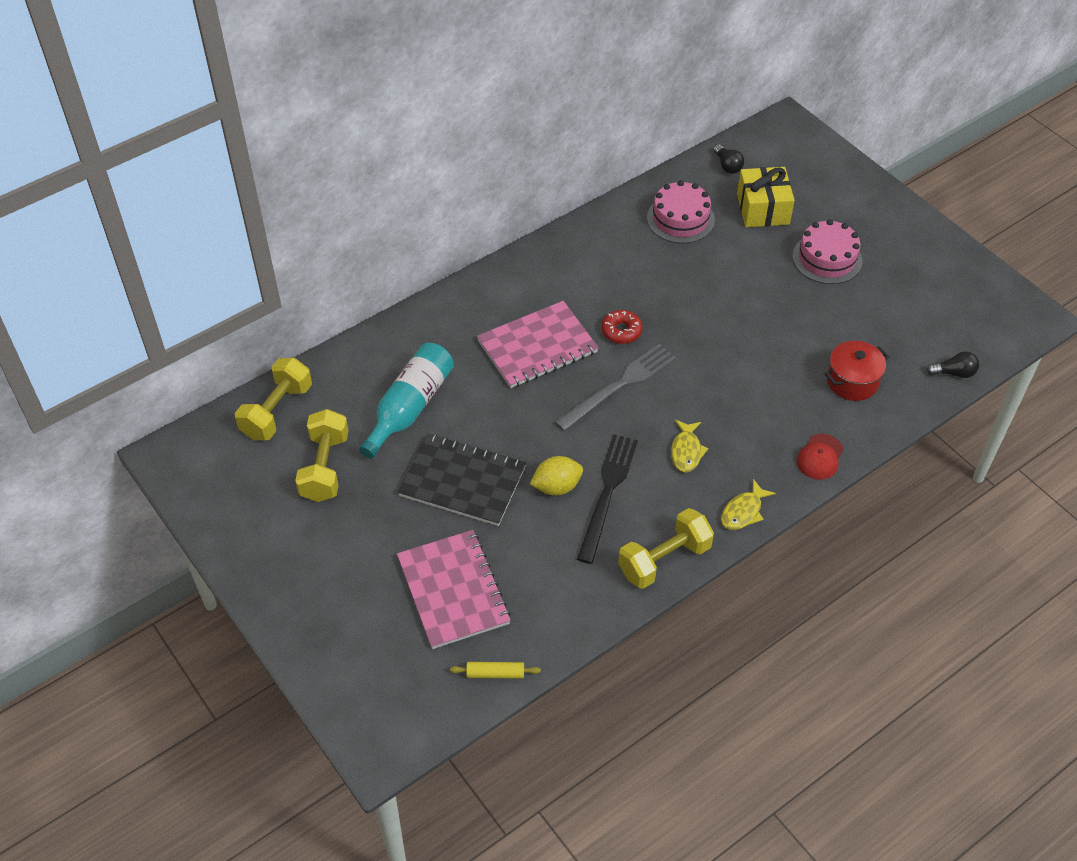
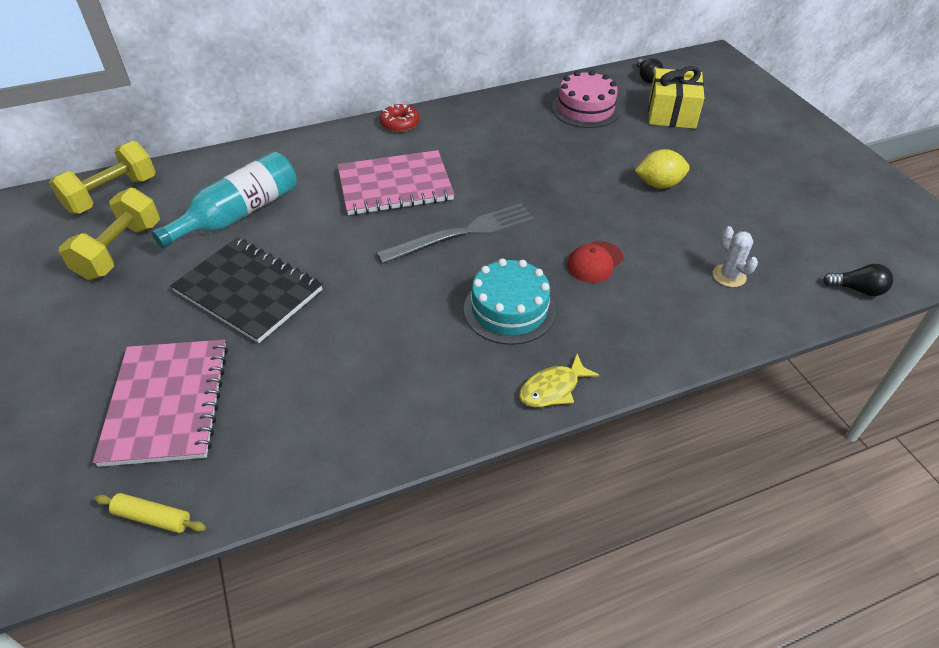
camera: 15 degrees right, 5 degrees down
(556, 487) = (346, 316): yellow lemon -> yellow lemon (658, 184)
(607, 493) = (399, 334): black fork -> none
(621, 331) = (487, 187): red donut -> red donut (400, 123)
(664, 560) = (432, 424): yellow dumbbell -> none
(686, 451) = (509, 309): yellow fish -> turquoise cake
(820, 457) = (668, 347): red cap -> red cap (595, 262)
(827, 258) = (728, 161): pink cake -> none
(852, 381) = (729, 276): red pot -> white cactus

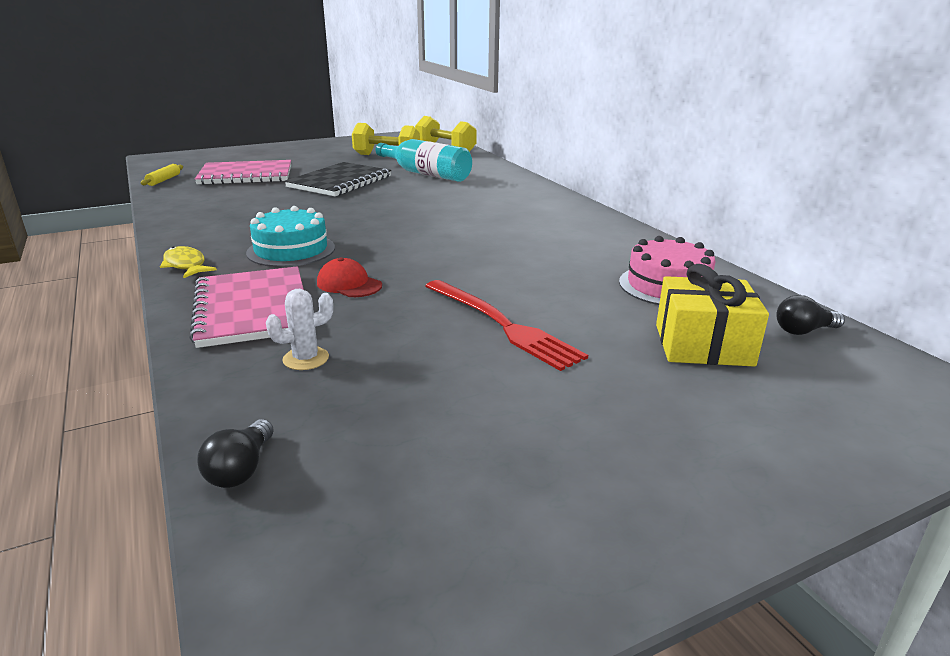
camera: 85 degrees right, 20 degrees down
(395, 185) = (471, 209): pink notebook -> pink notebook (252, 309)
(400, 123) = (574, 207): red donut -> none
(462, 233) = (401, 232): grey fork -> none
(658, 184) = (502, 325): yellow lemon -> red fork

